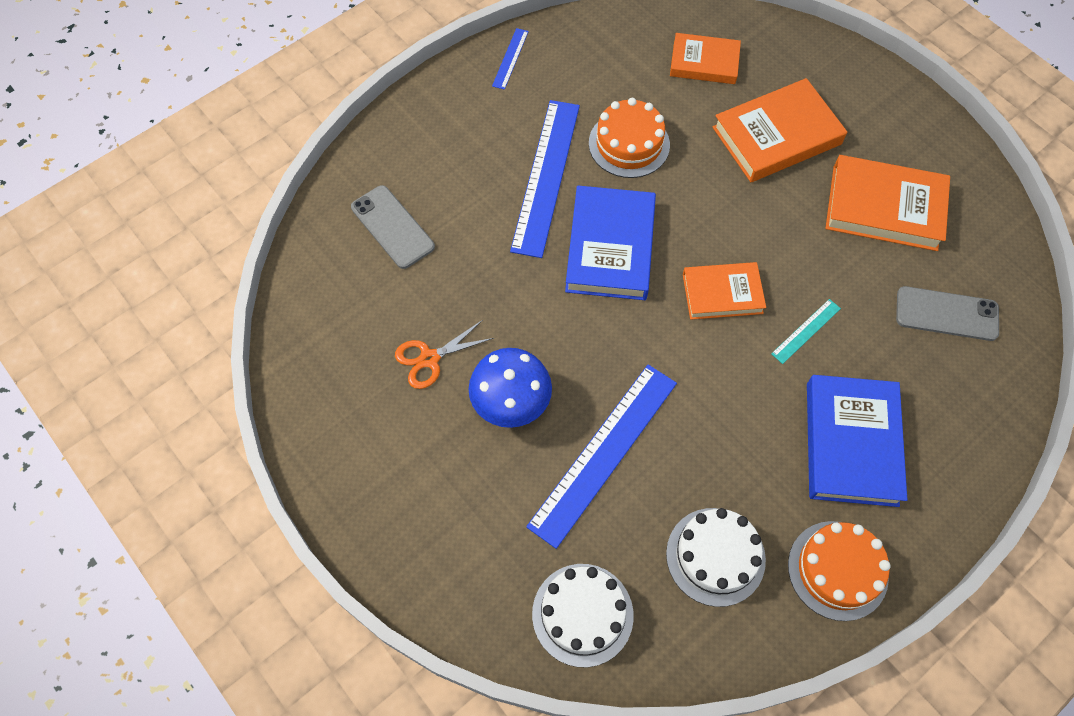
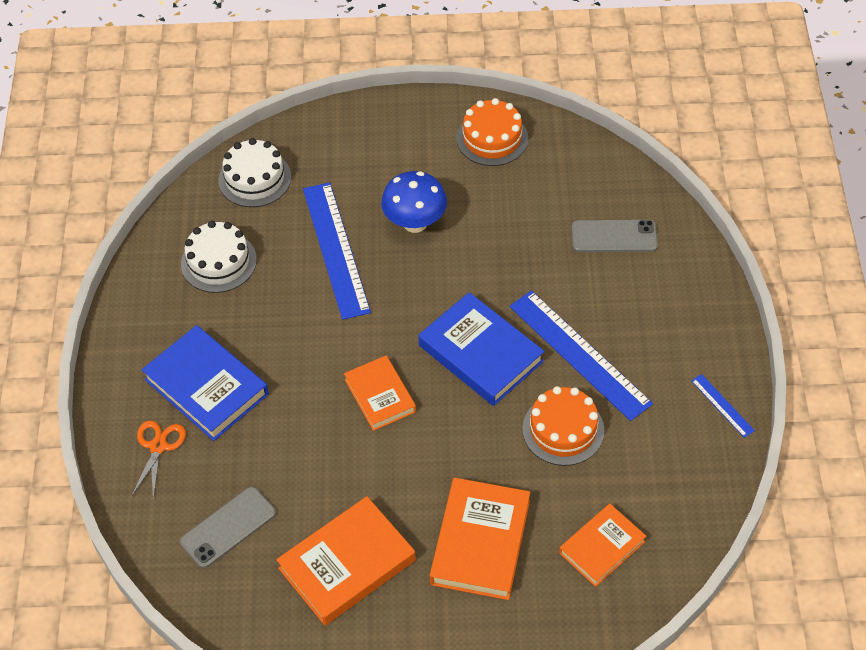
camera: 130 degrees right, 10 degrees down
(429, 358) = (488, 200): orange scissors -> orange scissors (158, 446)
(722, 293) = (380, 395): orange book -> orange book turned 60 degrees counterclockwise
(806, 331) = (304, 425): turquoise ruler -> none
(837, 570) = (147, 316): orange cake -> orange cake (492, 138)

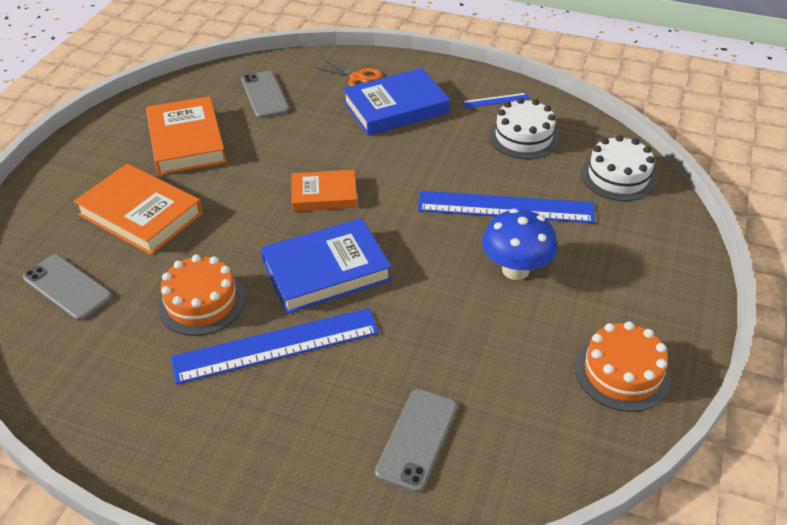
camera: 110 degrees right, 10 degrees down
(602, 547) = (67, 287): orange book -> grey phone
(722, 405) = (127, 448): blue ruler -> blue ruler (495, 100)

